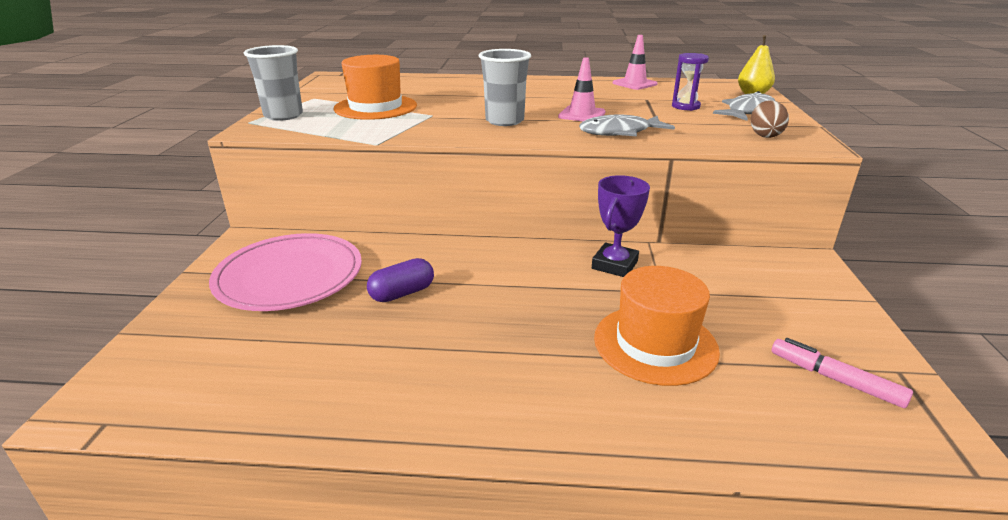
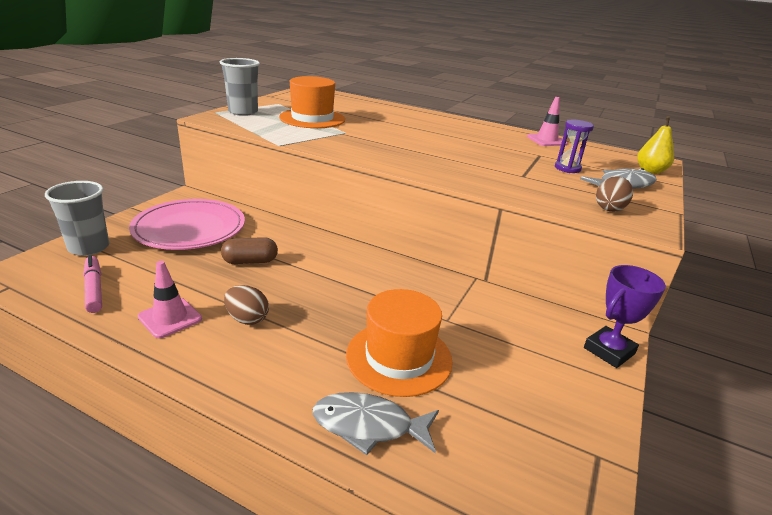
camera: 20 degrees right, 0 degrees up
(402, 293) = (250, 261): purple capsule -> brown capsule
(462, 358) = (247, 319): none -> brown egg
(504, 121) = (394, 148): grey cup -> grey cup (89, 247)
(582, 115) = (464, 156): pink traffic cone -> pink traffic cone (170, 318)
(614, 265) = (428, 287): purple trophy -> purple trophy (609, 351)
(619, 132) = (477, 177): grey fish -> grey fish (368, 426)
(835, 379) = (527, 439): pink marker -> pink marker (94, 289)

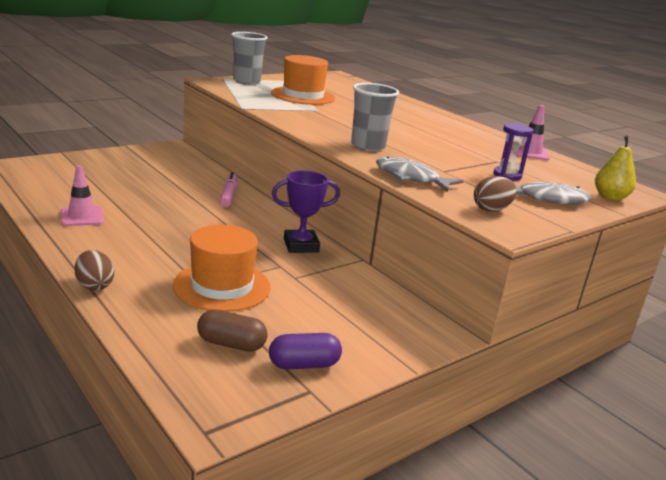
camera: 25 degrees right, 5 degrees down
(89, 247) = (70, 163): grey cup -> grey cup (368, 146)
(94, 289) = (50, 187): pink marker -> pink marker (228, 195)
(189, 228) = (154, 168): pink plate -> none
(247, 319) = (134, 232): brown egg -> brown egg (94, 285)
(250, 261) = (176, 199): brown capsule -> brown capsule (231, 344)
(368, 426) = (150, 313): grey fish -> grey fish (410, 178)
(561, 425) = (304, 364): none -> purple capsule
(609, 351) = (423, 340): purple trophy -> purple trophy (301, 245)

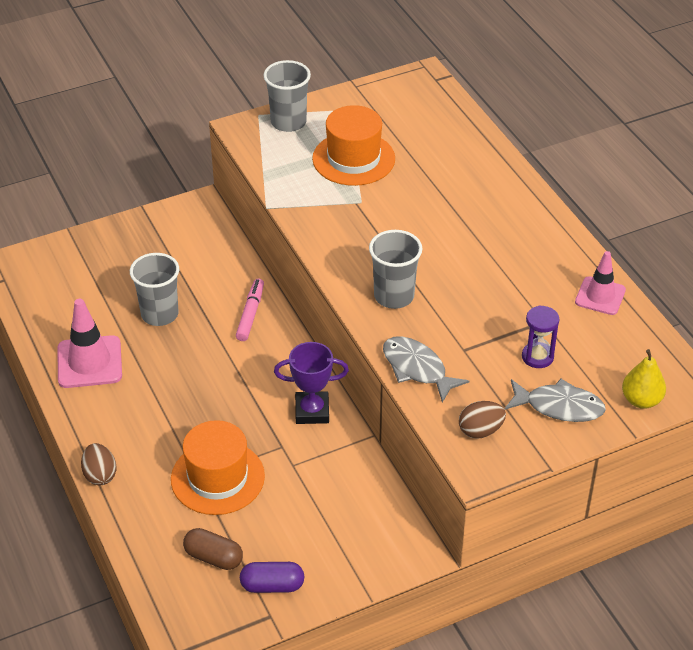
camera: 15 degrees right, 20 degrees up
(82, 217) = (89, 362): pink traffic cone -> pink traffic cone, size x1.51
(147, 193) = (160, 314): none -> grey cup

